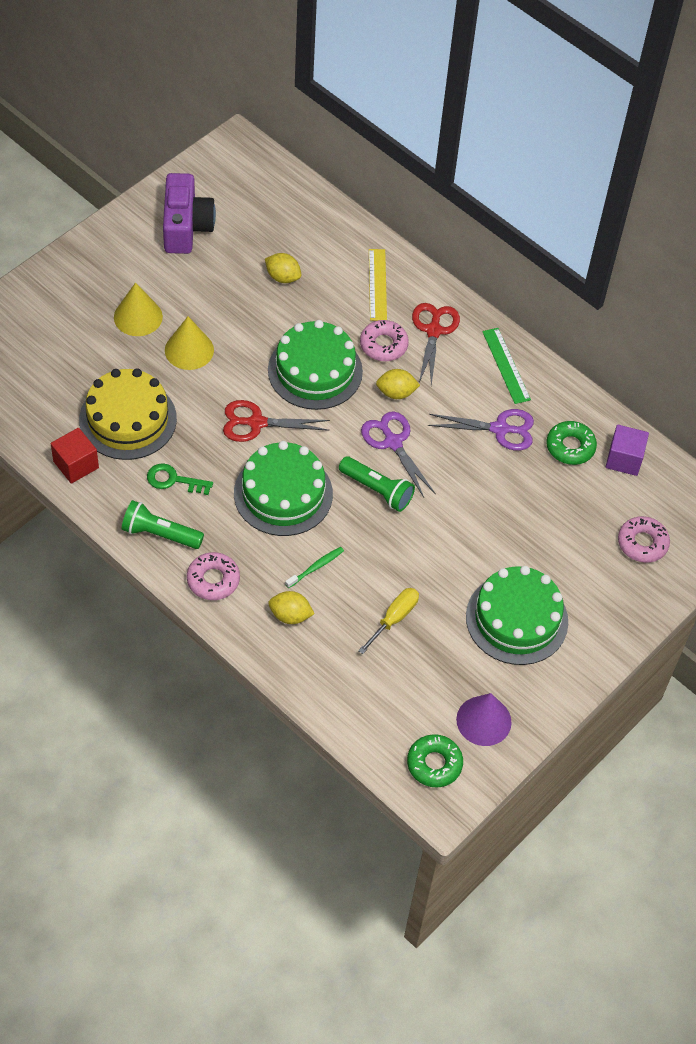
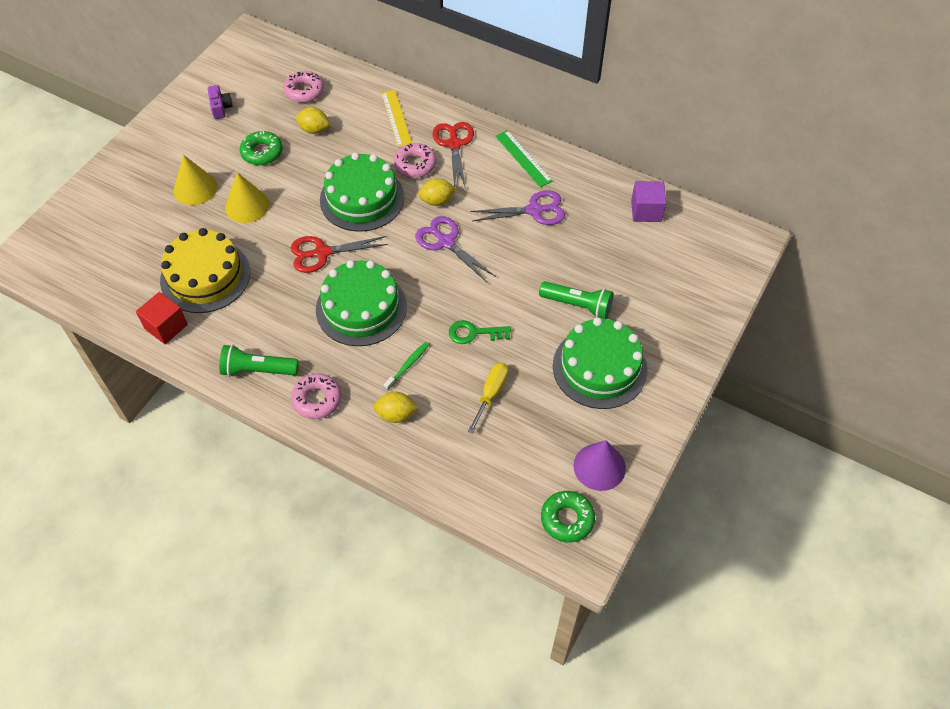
camera: 10 degrees left, 0 degrees up
(174, 480) = (259, 319): green key -> green key (474, 333)
(186, 227) = (221, 108): purple camera -> purple camera, size x0.48
(377, 490) = (444, 285): green flashlight -> green flashlight (578, 305)
(570, 447) = (598, 211): green donut -> green donut (262, 152)
(642, 543) = (685, 276): pink donut -> pink donut (304, 91)

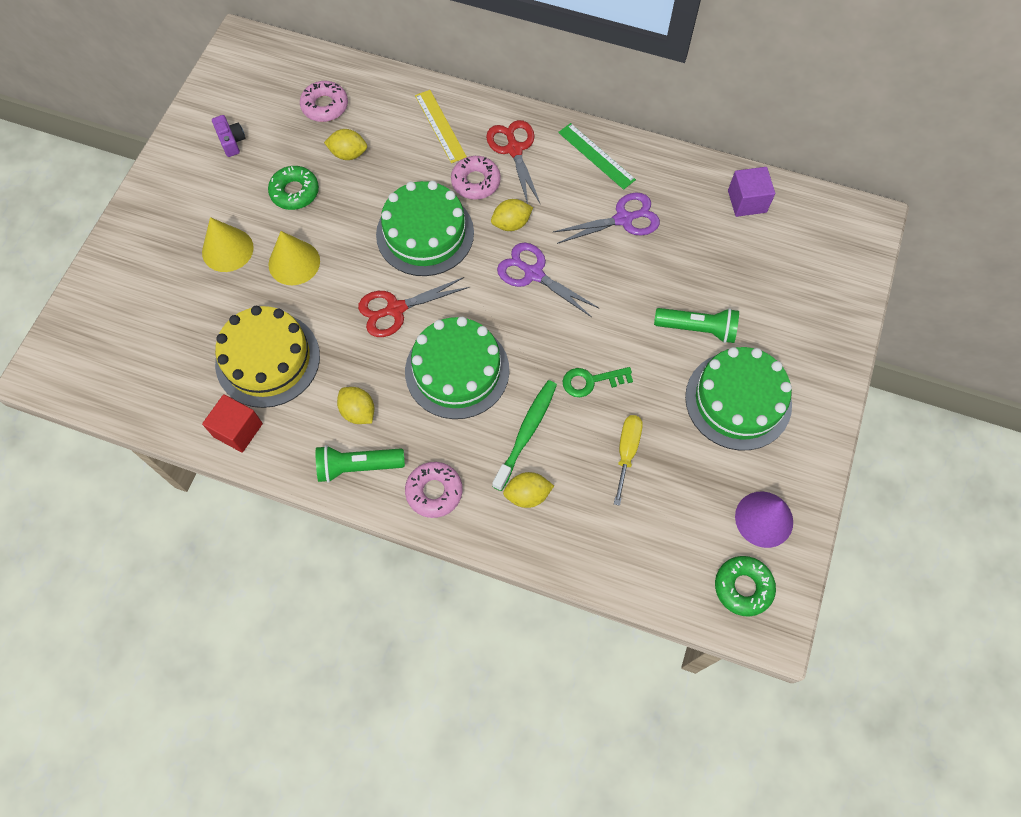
camera: 10 degrees left, 10 degrees up
(269, 327) = (358, 412): none -> yellow lemon
(408, 365) = (526, 433): green toothbrush -> green toothbrush, size x1.68

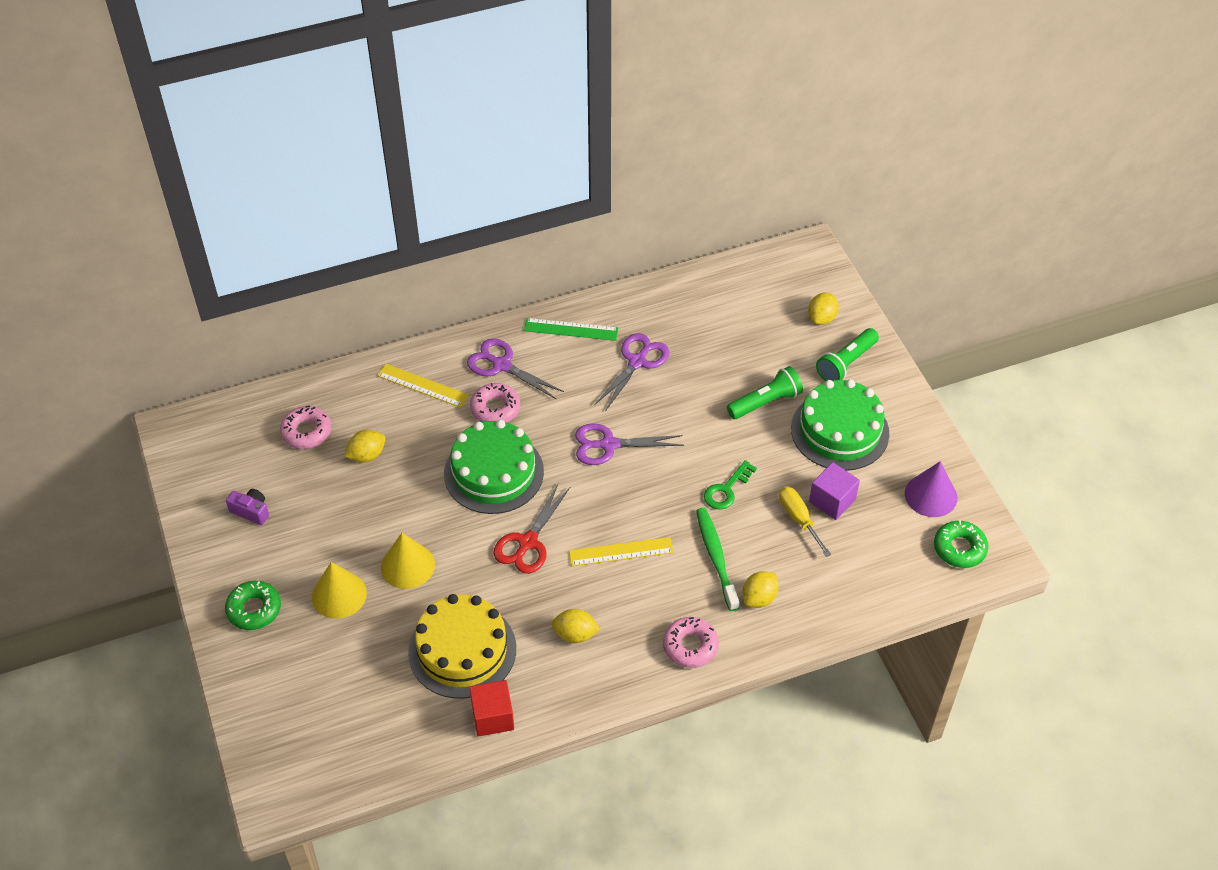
camera: 40 degrees left, 15 degrees down
(295, 192) = (351, 513): green donut -> green donut (254, 609)
(358, 467) = (615, 672): green flashlight -> green flashlight (846, 363)
(457, 370) = (621, 552): green cake -> yellow ruler
(511, 224) = (555, 420): yellow lemon -> yellow lemon (822, 318)
(514, 149) = (501, 365): red scissors -> purple scissors
(747, 201) = (714, 291): purple cube -> purple cube (832, 501)

